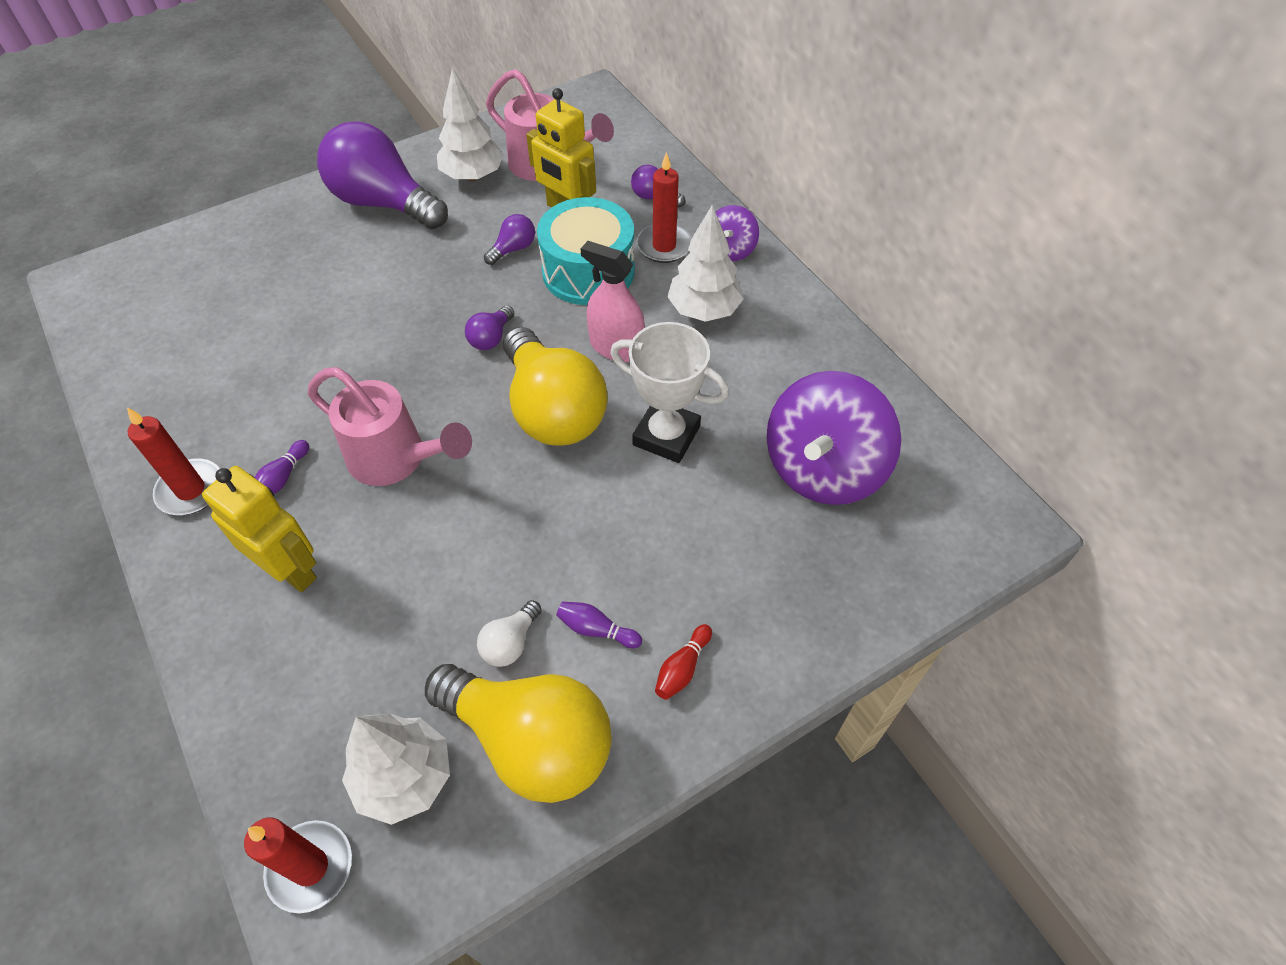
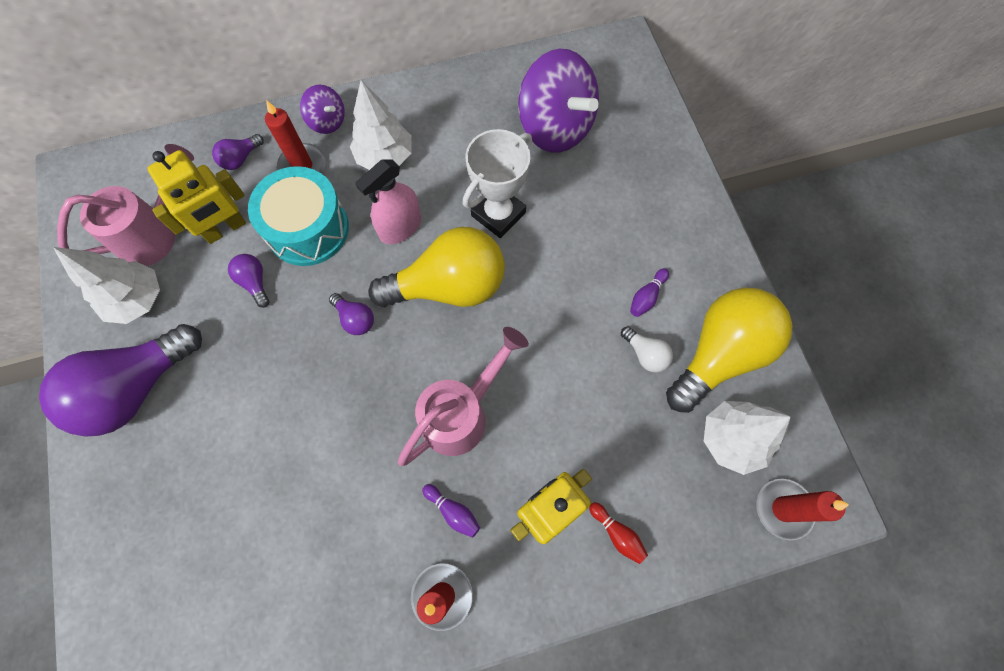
camera: 75 degrees left, 15 degrees up
(682, 668) = (685, 252): red bowling pin -> red bowling pin (617, 534)

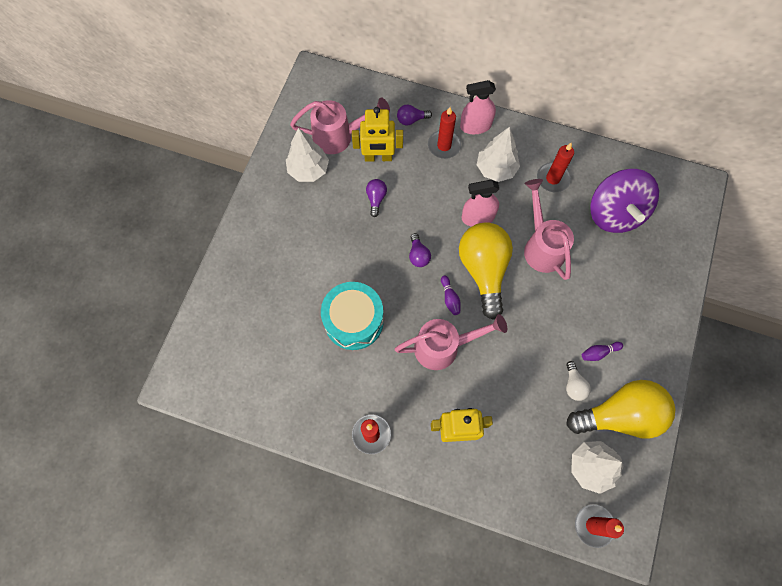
camera: 35 degrees right, 0 degrees up
(137, 388) = (281, 219): purple light bulb -> none
(308, 229) = (424, 185): turquoise drum -> turquoise drum (353, 321)
(327, 121) = (475, 126): purple spinning top -> pink spray bottle
(449, 286) = (483, 270): yellow light bulb -> yellow light bulb turned 120 degrees counterclockwise
(453, 511) = (405, 396): purple bowling pin -> purple bowling pin (450, 298)
(460, 129) = (553, 178): none -> red candle
(498, 214) = (541, 245): white trophy -> pink watering can
(617, 534) = (487, 470): red bowling pin -> none

